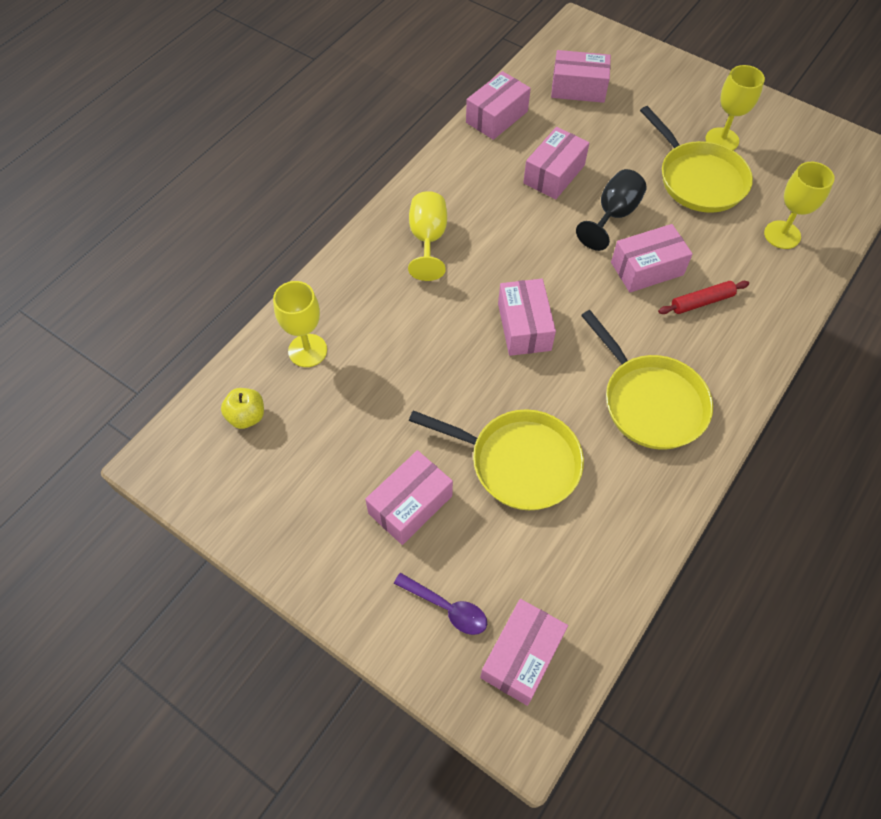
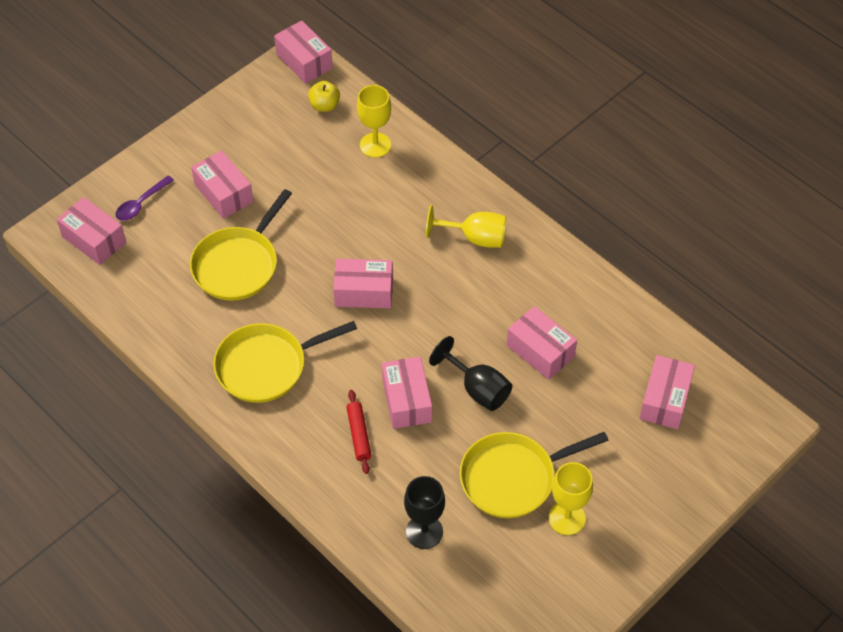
camera: 100 degrees right, 5 degrees down
(497, 117) = (628, 317): pink box -> pink box (304, 61)
(782, 235) = (424, 532): yellow goblet -> black goblet

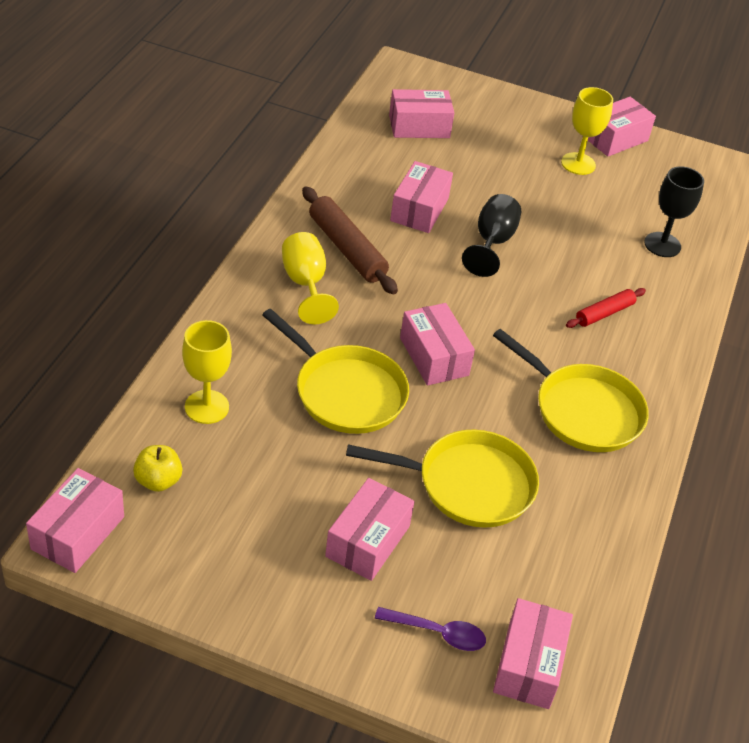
camera: 120 degrees left, 10 degrees down
(407, 400) = (541, 288): pink box -> pink box (615, 138)
(507, 279) = (347, 249): none -> brown rolling pin
(512, 478) = (567, 202): yellow pan -> yellow pan (346, 392)

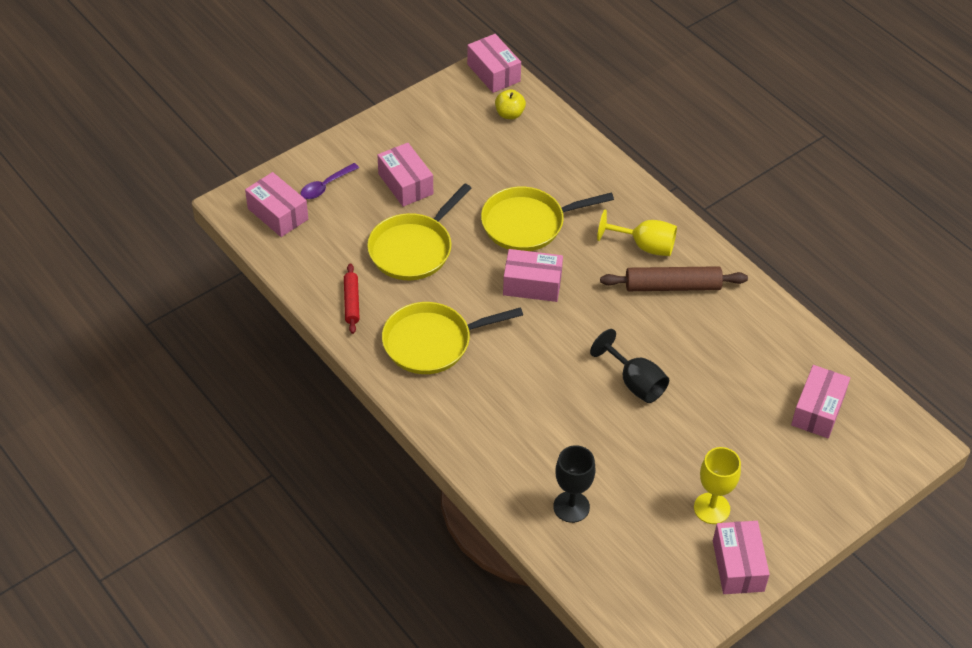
camera: 125 degrees right, 5 degrees up
(206, 407) = (555, 154): yellow goblet -> none
(419, 209) = (699, 354): pink box -> none
(604, 313) = (515, 413): red rolling pin -> red rolling pin (351, 302)

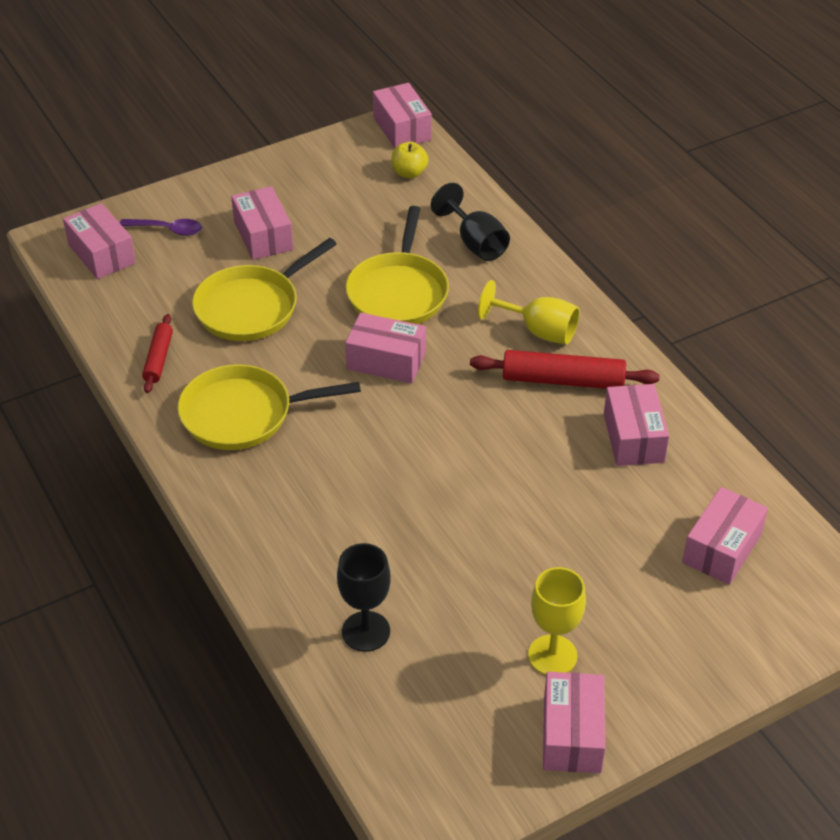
camera: 10 degrees right, 5 degrees down
(325, 186) = (167, 230): purple spoon -> purple spoon turned 135 degrees counterclockwise
(527, 224) = (398, 293): yellow pan -> yellow pan turned 75 degrees counterclockwise
(635, 382) = (487, 488): black goblet -> black goblet (475, 243)
(672, 286) = (563, 380): brown rolling pin -> red rolling pin
(735, 328) = (633, 438): none -> pink box

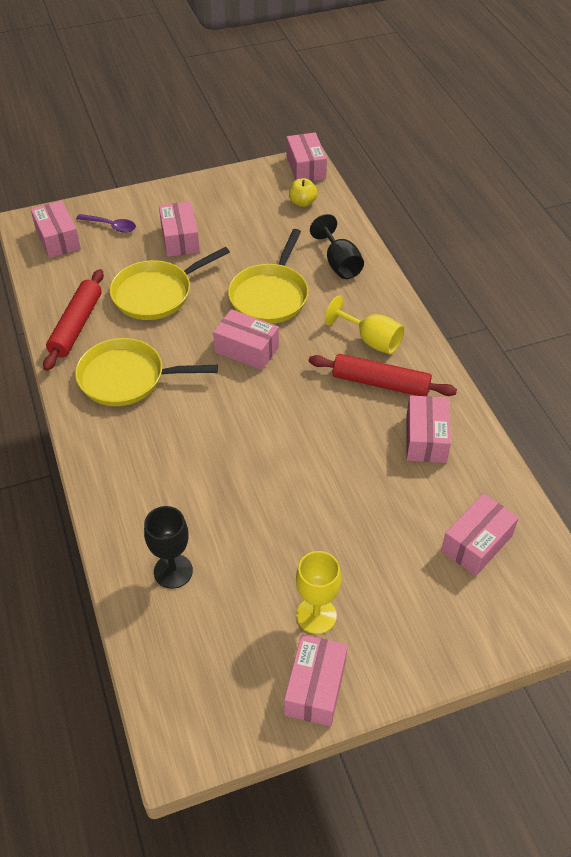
camera: 10 degrees right, 5 degrees up
(158, 359) = (76, 325): red rolling pin -> red rolling pin, size x1.68

